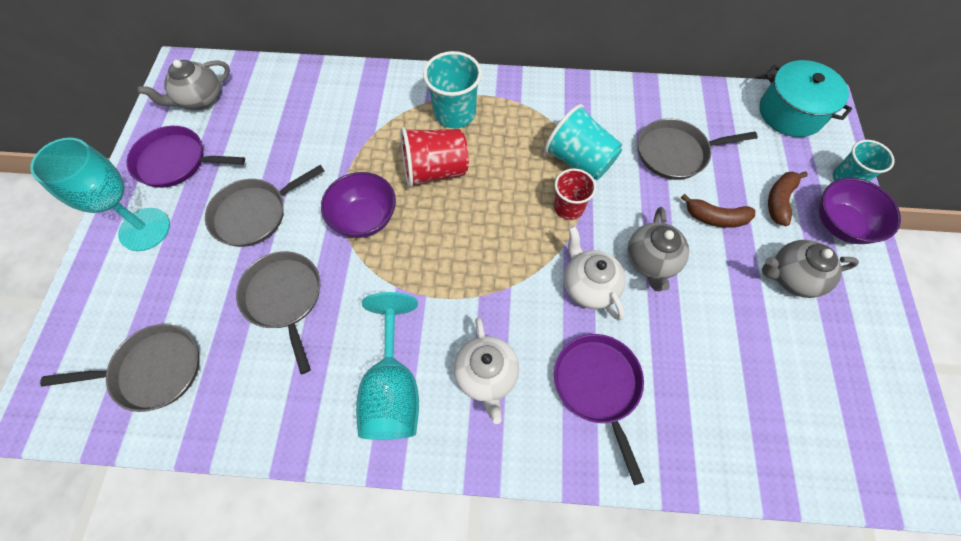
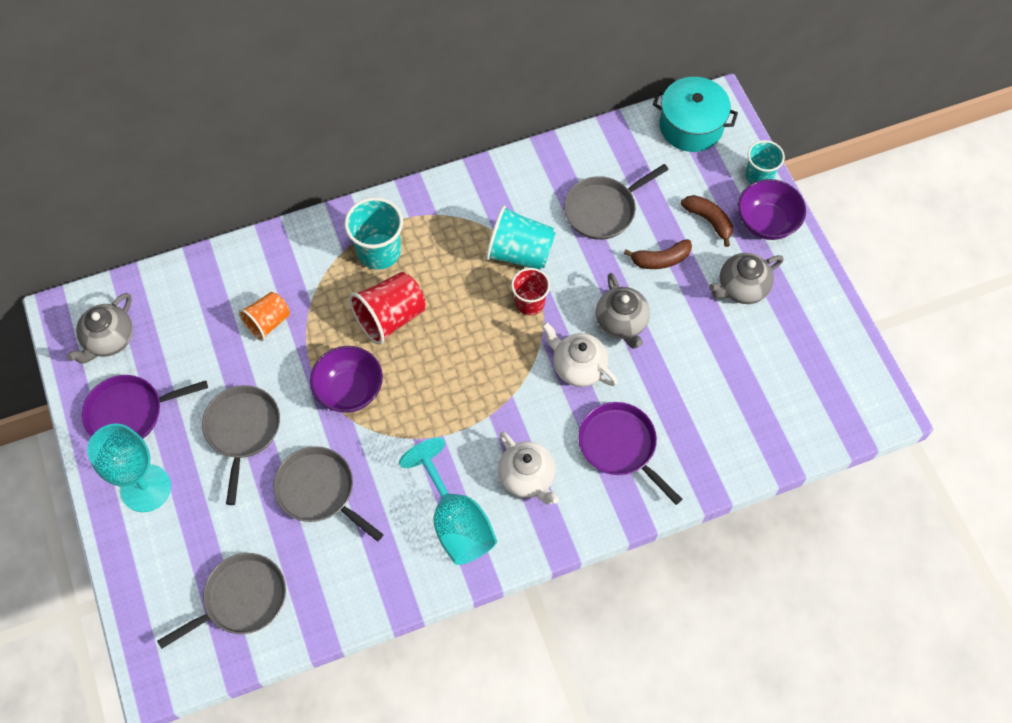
camera: 25 degrees left, 0 degrees up
(254, 214) = (242, 430): grey pan -> grey pan turned 150 degrees clockwise
(330, 134) = (268, 322): none -> orange cup
(779, 200) = (709, 220): brown banana -> brown banana turned 135 degrees clockwise

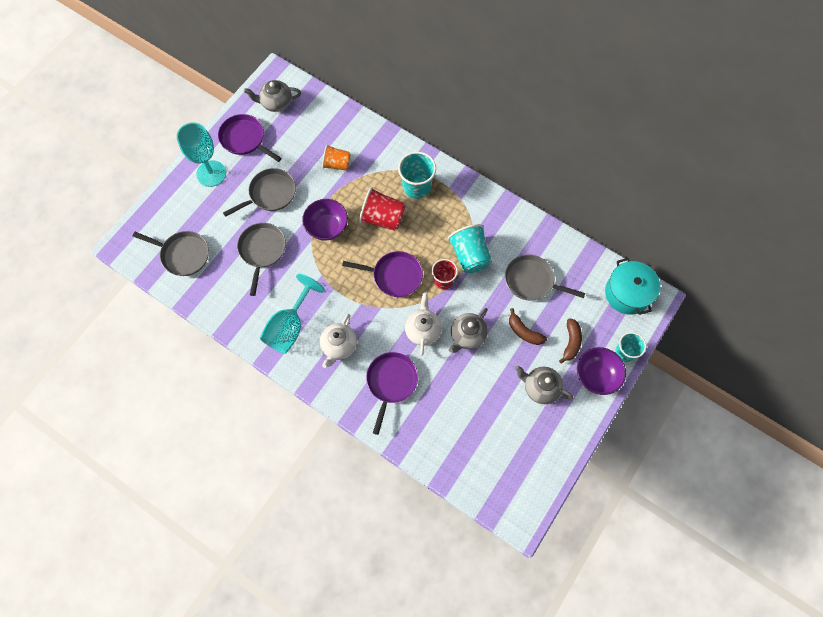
camera: 55 degrees right, 5 degrees up
(481, 353) = (394, 276): none -> purple pan

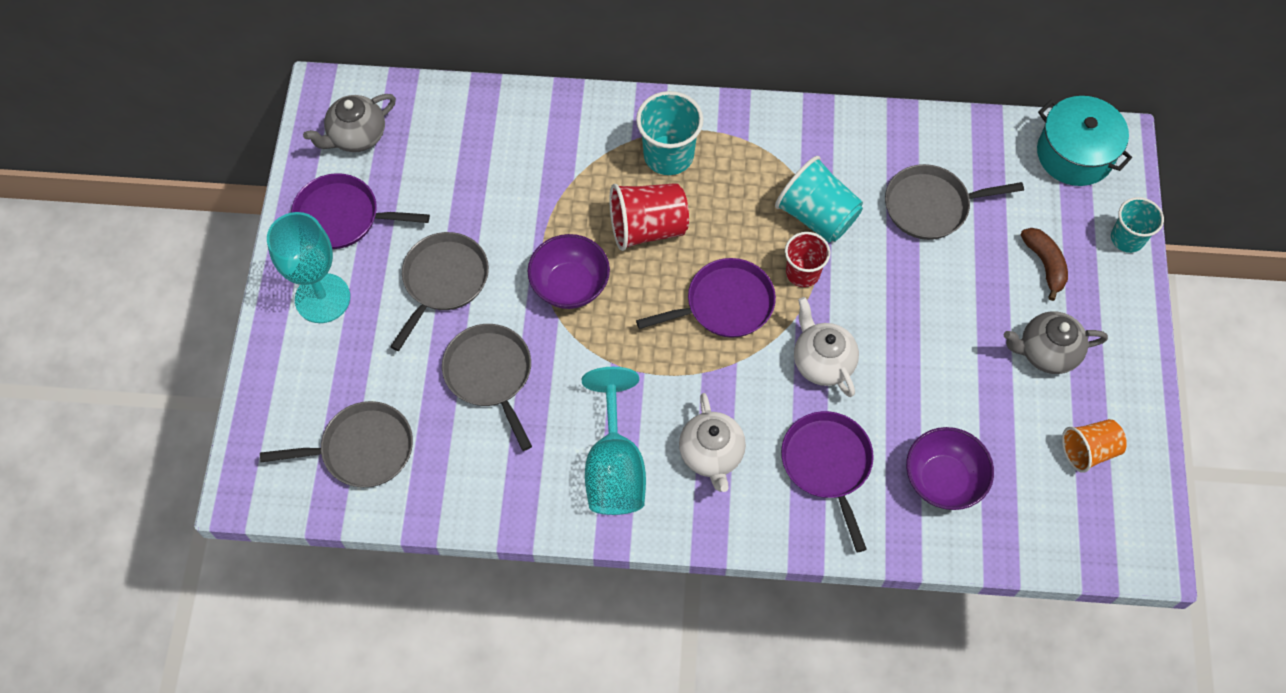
camera: 30 degrees left, 5 degrees down
(337, 164) = (520, 182): orange cup -> orange cup (1088, 451)
(467, 336) = (892, 335): grey teapot -> none
(524, 332) = (969, 285): brown banana -> none
(596, 375) = (1111, 292): purple bowl -> purple bowl (943, 480)

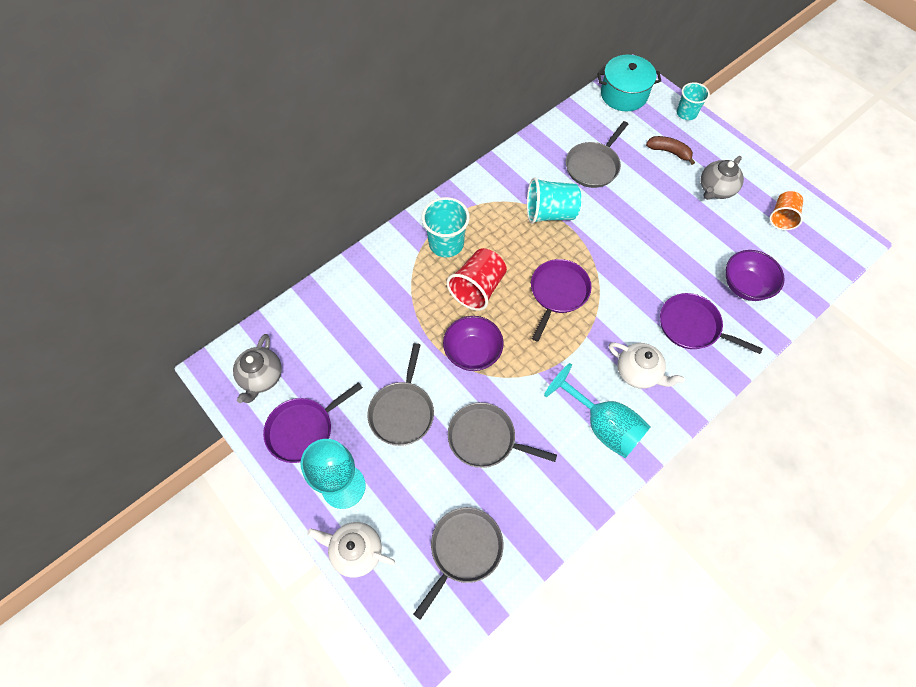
camera: 45 degrees left, 0 degrees up
(443, 280) = (402, 412): grey pan -> grey pan turned 150 degrees counterclockwise
(803, 272) = (575, 245): red cup -> none
(822, 362) = (633, 280): white teapot -> white teapot (356, 551)

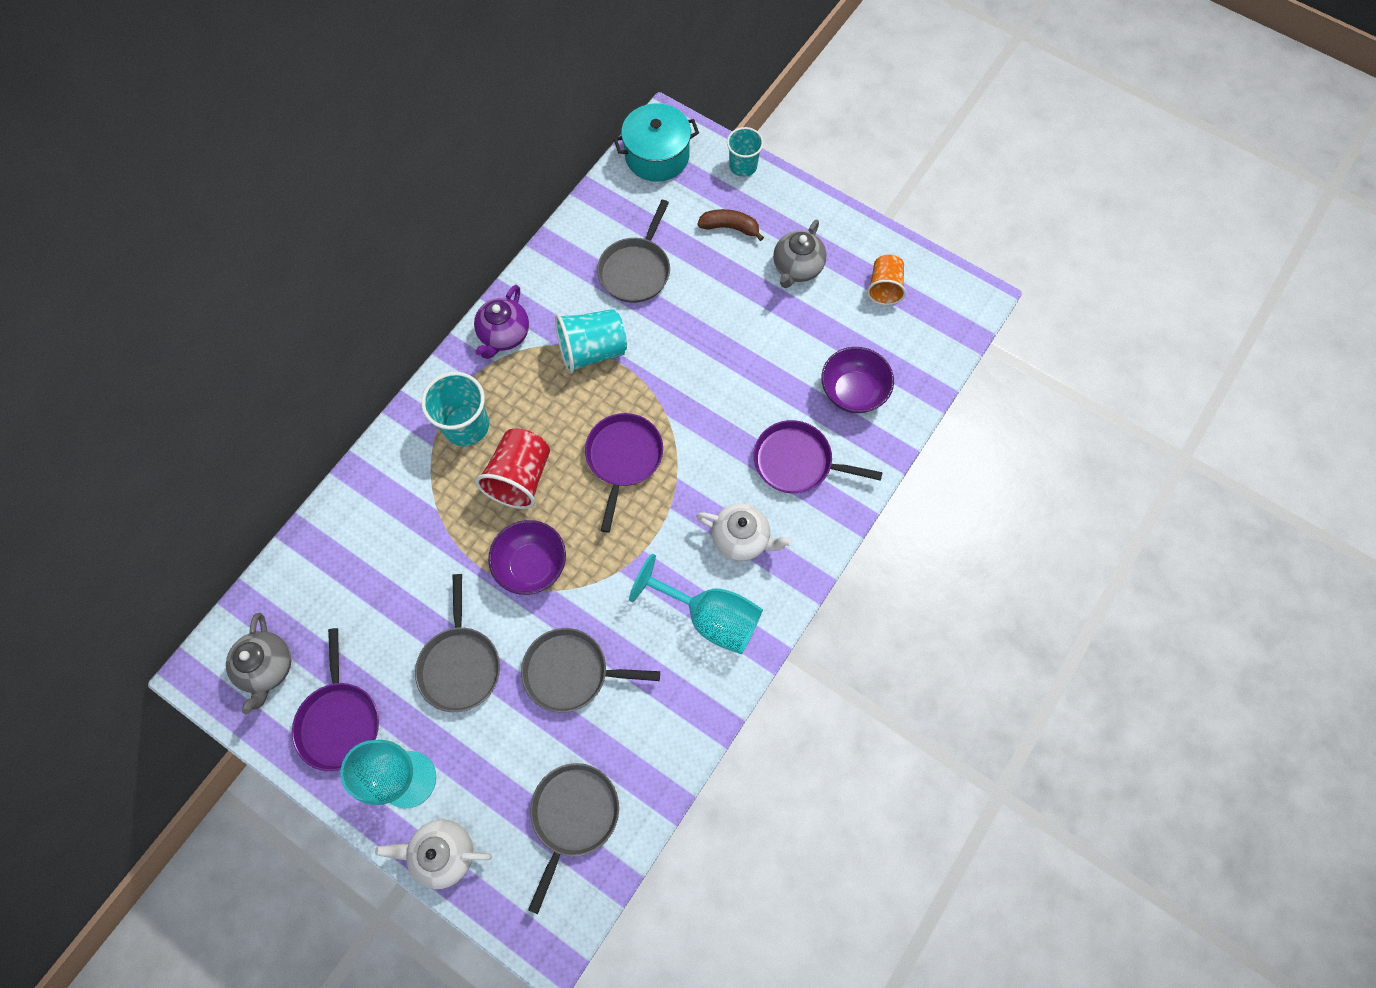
camera: 15 degrees left, 5 degrees up
(303, 430) = (339, 721): purple pan -> purple pan turned 45 degrees counterclockwise
(488, 189) = (504, 335): none -> purple teapot

